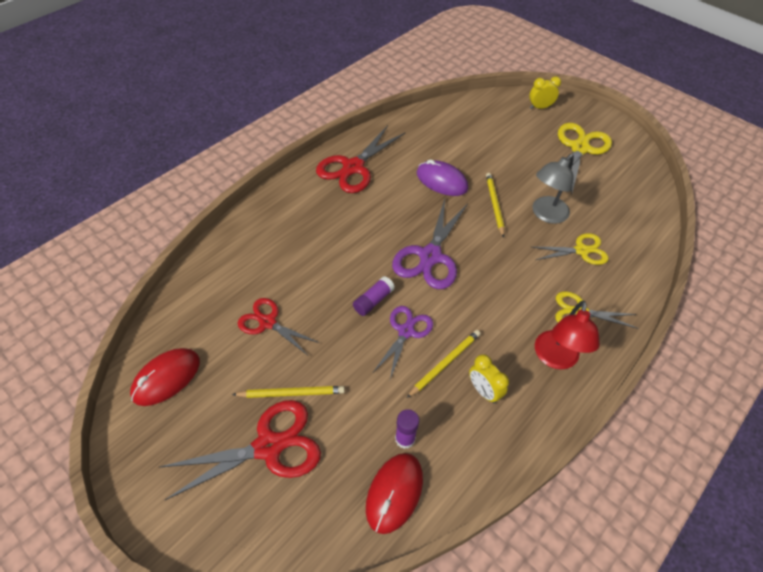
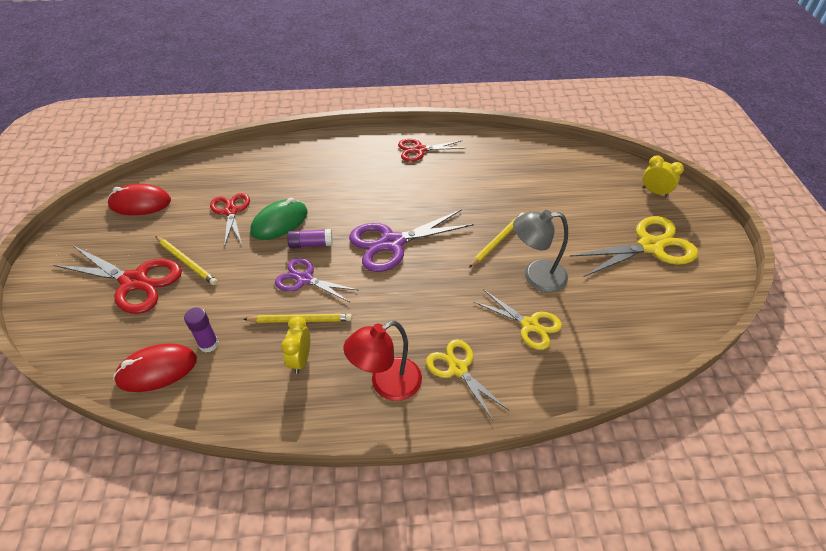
camera: 45 degrees right, 5 degrees down
(324, 301) = (280, 222): none -> green mouse
(353, 167) = (419, 150): red scissors -> red scissors, size x0.63
(406, 331) = (304, 279): purple scissors -> purple scissors turned 135 degrees counterclockwise
(441, 181) = (476, 197): purple mouse -> none

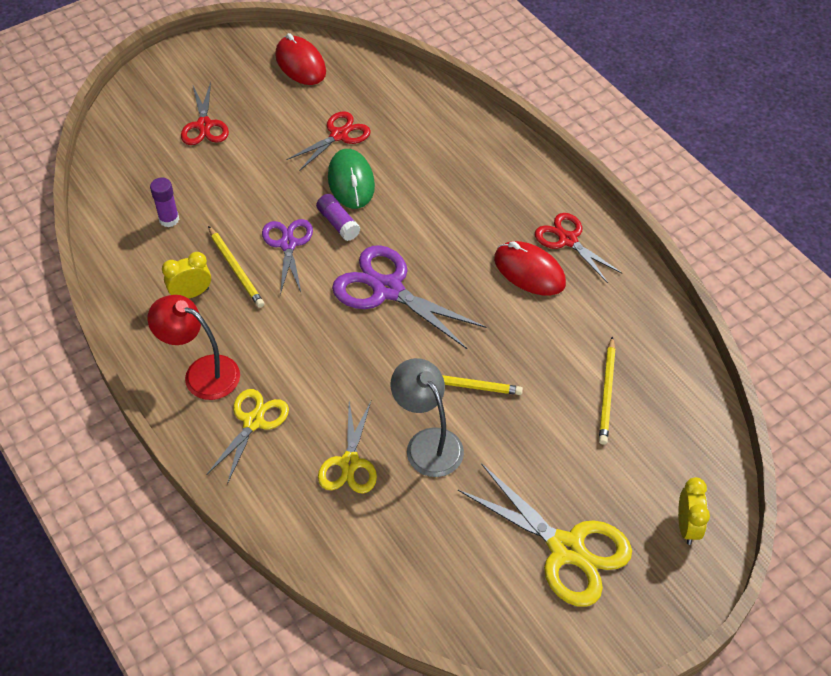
camera: 60 degrees right, 5 degrees up
(134, 281) = (204, 125): red scissors -> red scissors, size x0.63
(157, 370) = (123, 202): red mouse -> red mouse (529, 271)
(187, 262) = (251, 145): yellow pencil -> yellow pencil (607, 393)
(280, 222) = (351, 182): green mouse -> green mouse turned 60 degrees clockwise

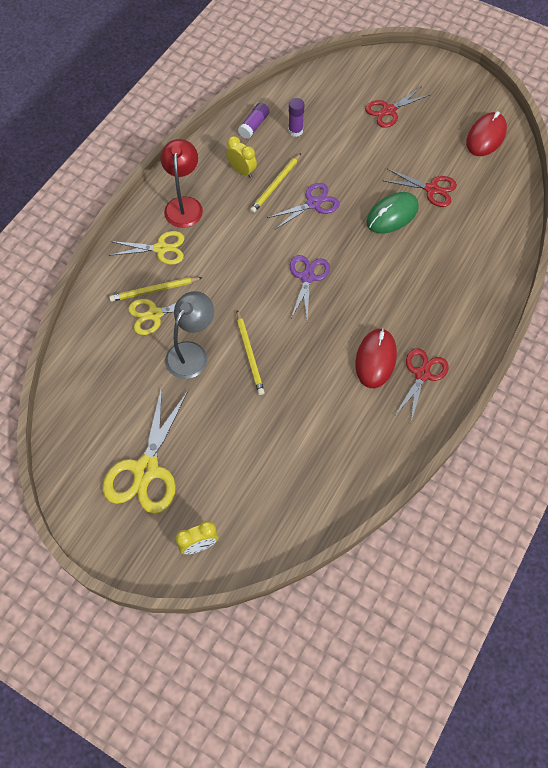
camera: 65 degrees right, 10 degrees up
(338, 223) = (349, 224): purple glue stick -> purple glue stick (254, 125)
(387, 289) = (307, 277): purple scissors -> purple scissors, size x0.63
(607, 393) = (290, 451): yellow pencil -> yellow pencil (154, 290)

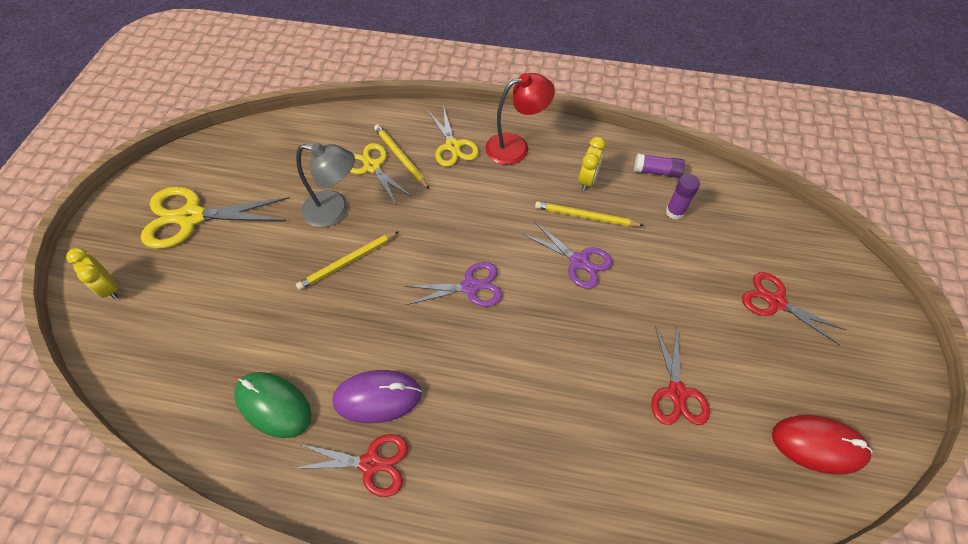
camera: 70 degrees right, 5 degrees down
(375, 359) = (377, 397): red mouse -> purple mouse
(392, 215) = (607, 354): green mouse -> green mouse (274, 405)

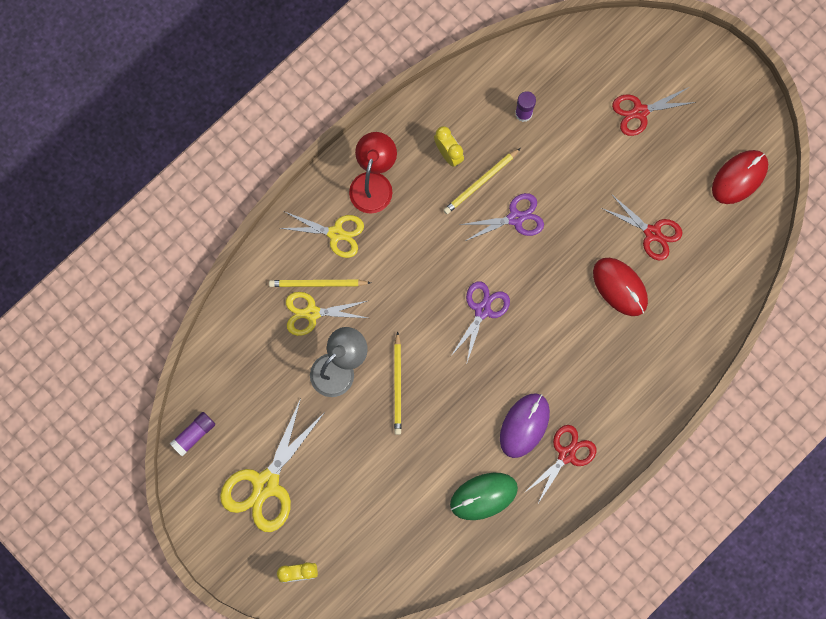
camera: 55 degrees left, 20 degrees up
(594, 397) = (620, 287): none -> red mouse
(656, 171) = (478, 94): purple glue stick -> purple glue stick (194, 434)

